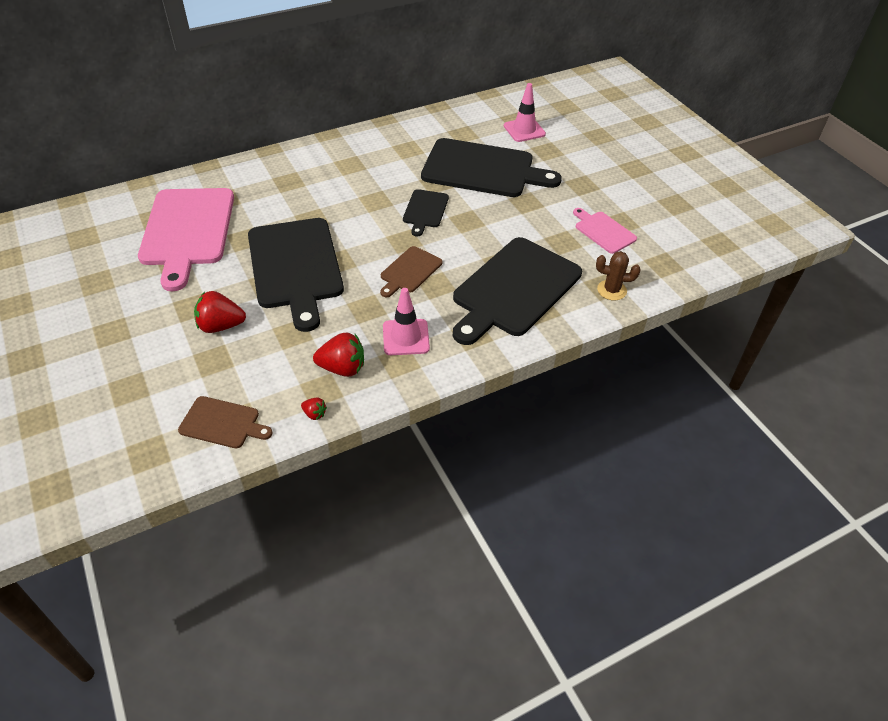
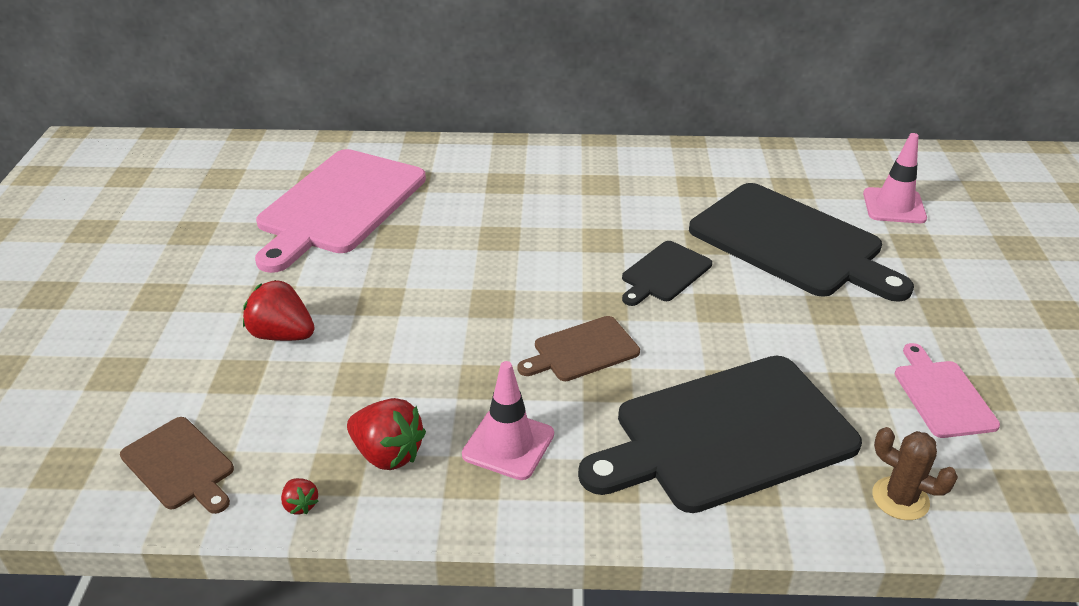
camera: 30 degrees right, 10 degrees down
(295, 267) = (432, 291): black cutting board -> none

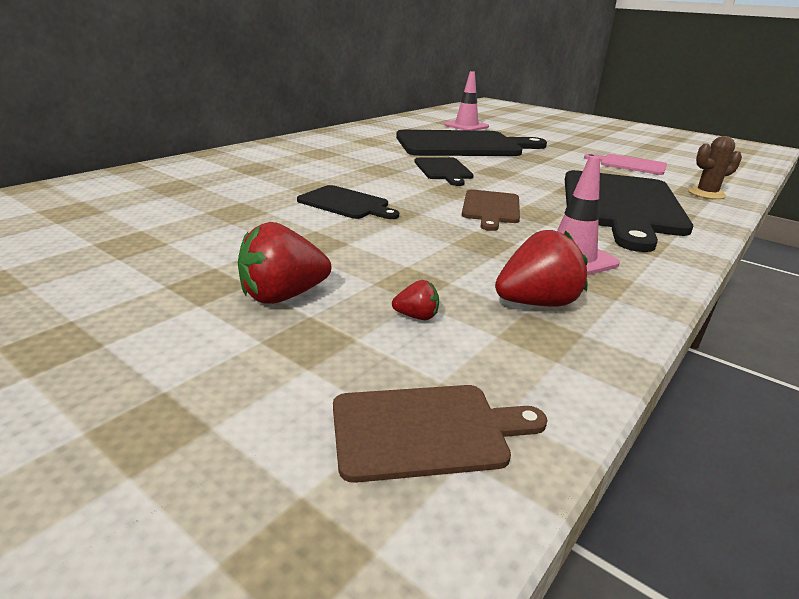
camera: 55 degrees left, 10 degrees down
(300, 505) = (574, 367): red strawberry -> red strawberry (416, 316)
(339, 205) = (137, 215): pink cutting board -> none
(482, 270) = (346, 203): none -> black cutting board

